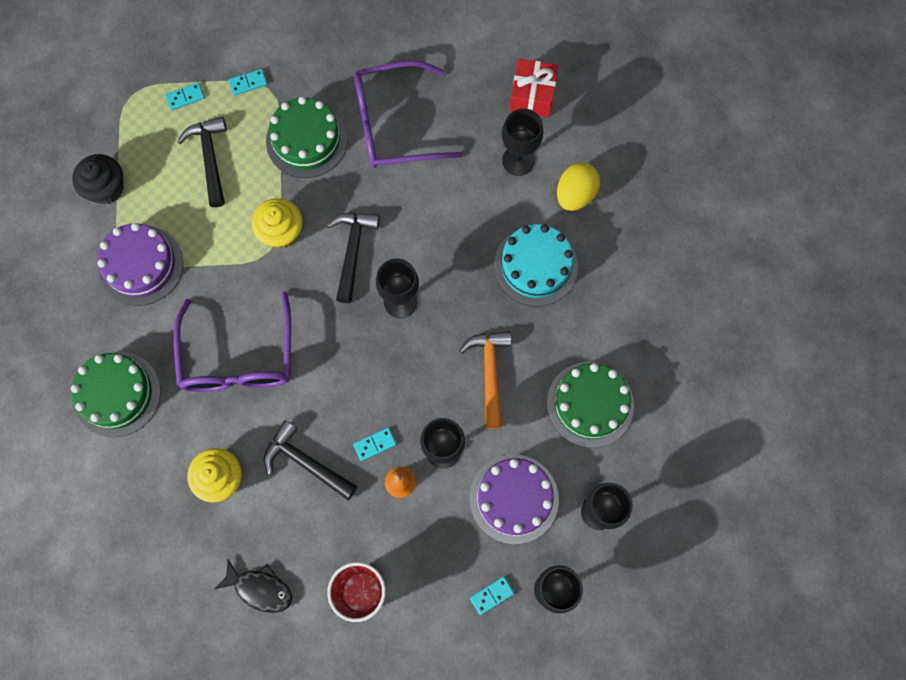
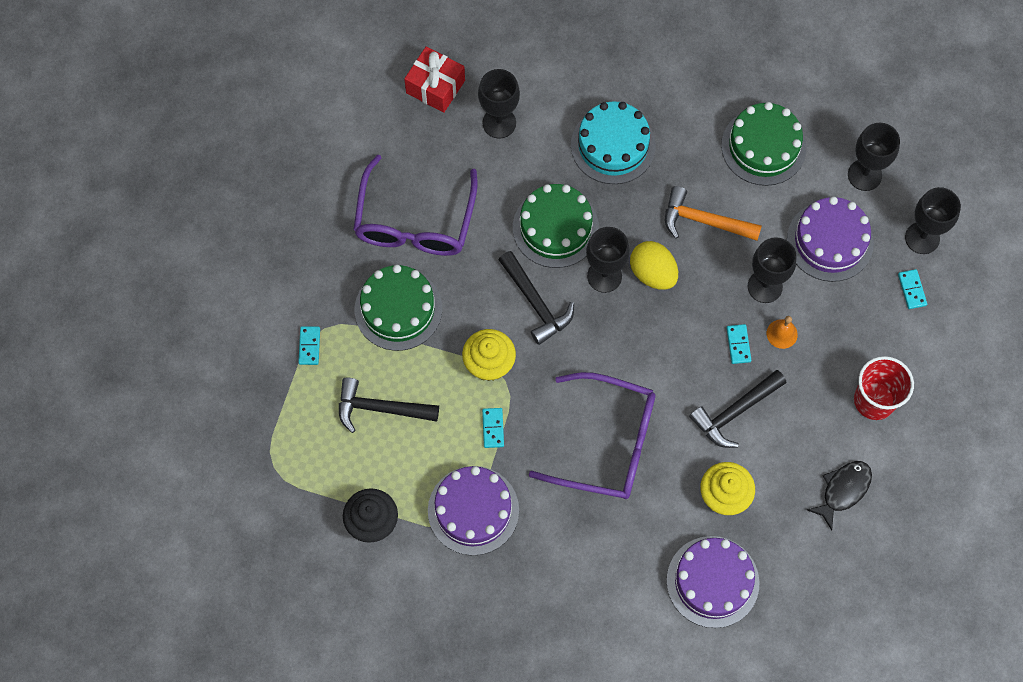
camera: 70 degrees left, 5 degrees down
(117, 394) = (604, 572): green cake -> green cake (555, 228)
(135, 493) = (712, 581): none -> purple cake
(185, 97) = (299, 413): turquoise domino -> turquoise domino (493, 428)
(352, 251) = (536, 303): black hammer -> black hammer turned 150 degrees counterclockwise
(575, 194) = (554, 86): yellow egg -> yellow egg (652, 273)

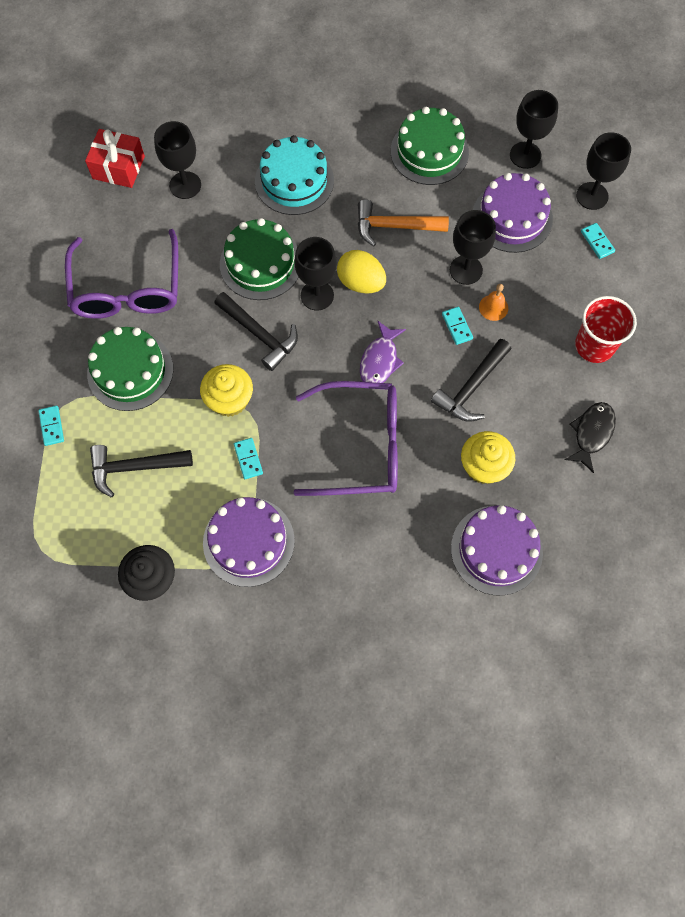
camera: 15 degrees left, 0 degrees up
(650, 360) = (380, 360): none -> purple fish

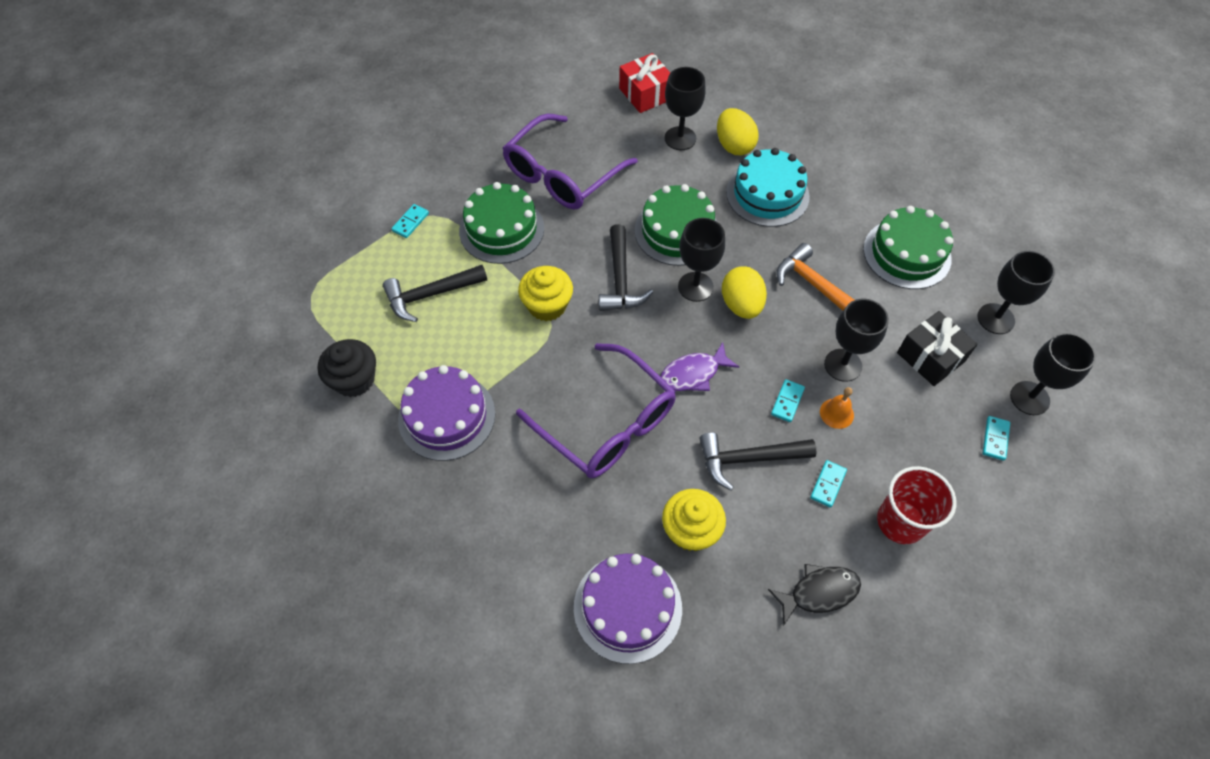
camera: 45 degrees right, 10 degrees down
(135, 467) = (430, 295): black hammer -> black hammer turned 60 degrees counterclockwise
(231, 159) = (734, 145): none -> yellow egg
(248, 459) = (513, 358): turquoise domino -> turquoise domino (827, 484)
(512, 217) = (930, 357): purple cake -> black gift

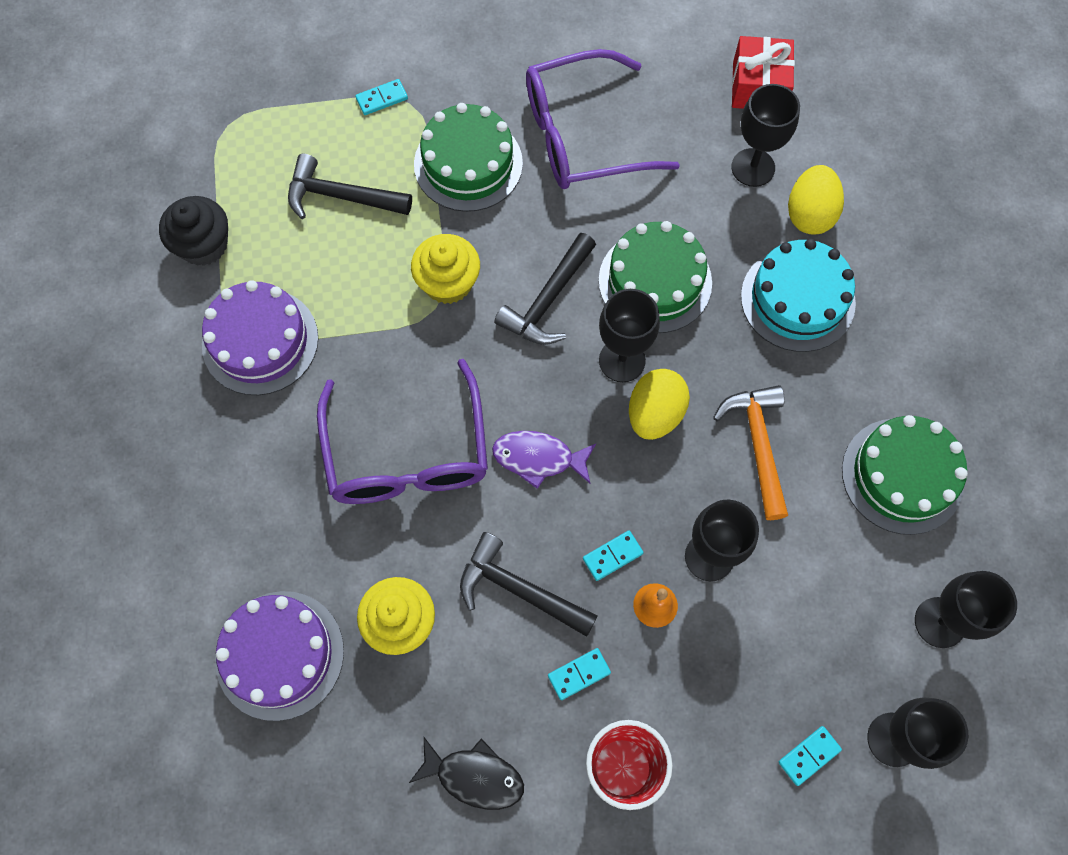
camera: 35 degrees right, 10 degrees up
(930, 357) = (818, 614): black gift -> none

